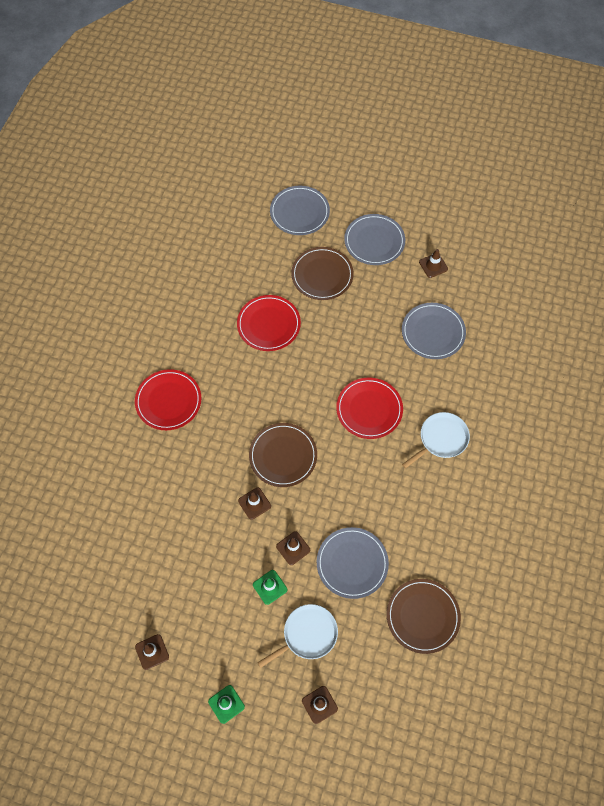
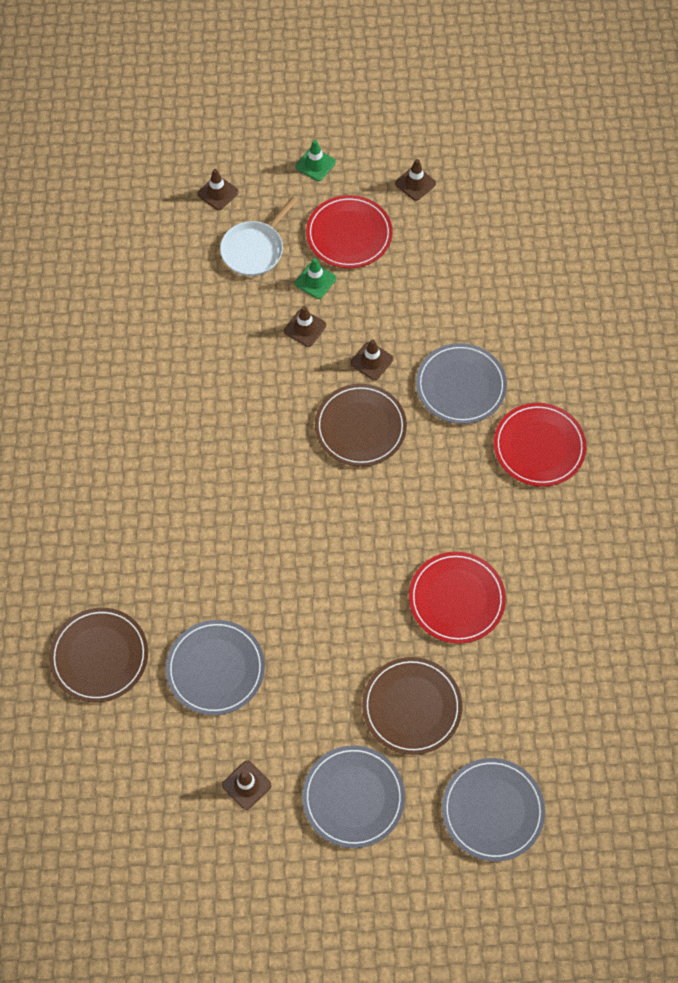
camera: 160 degrees right, 0 degrees up
(352, 563) = (229, 334): grey plate -> grey plate (460, 385)
(369, 409) = (270, 523): red plate -> red plate (349, 234)
(423, 616) = (130, 306): brown plate -> brown plate (99, 656)
(441, 439) = (162, 515): white pan -> none

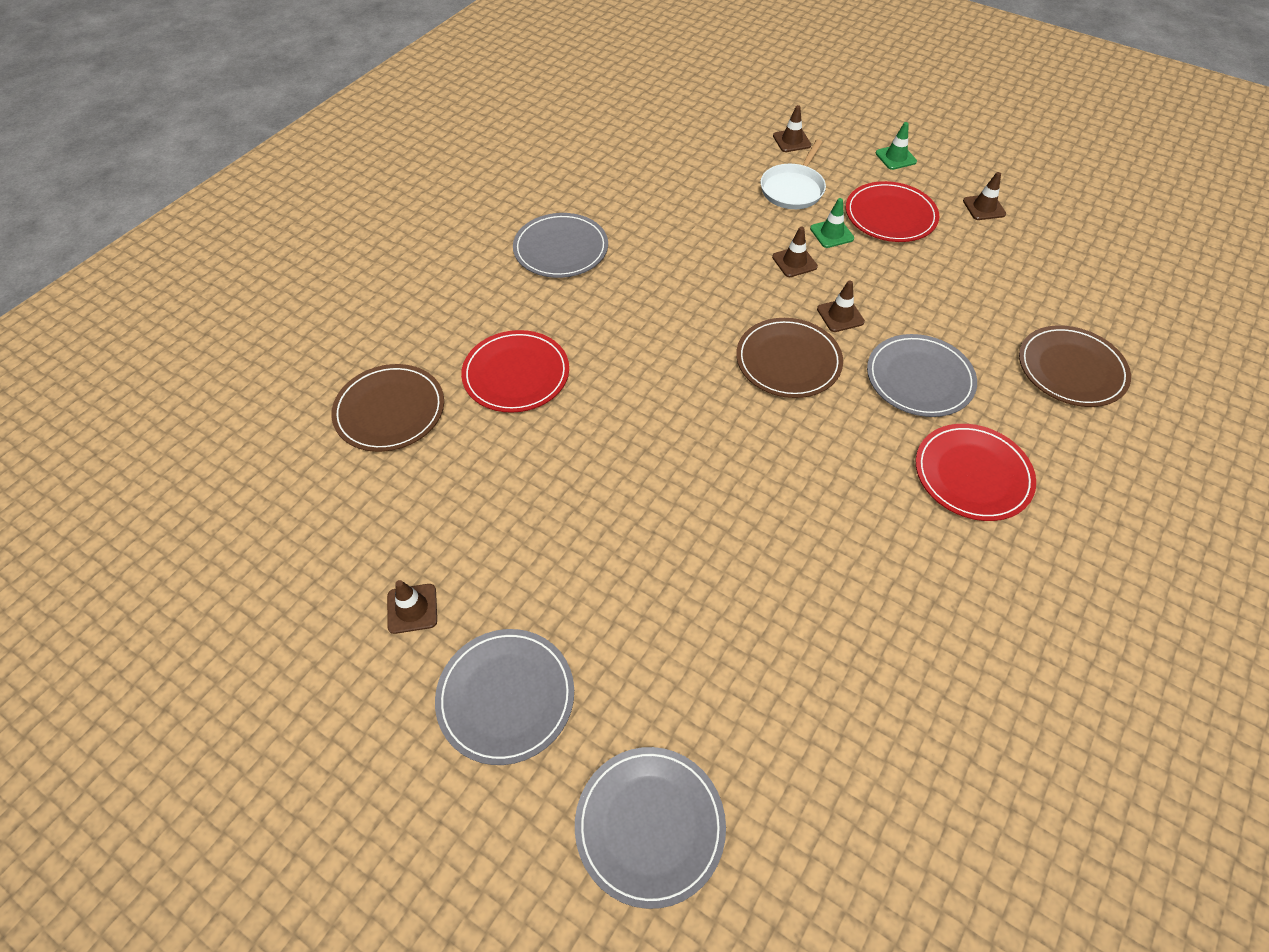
camera: 35 degrees right, 10 degrees down
(215, 668) = (479, 483): grey plate -> grey plate (561, 249)
(254, 249) = (793, 189): white pan -> white pan turned 45 degrees counterclockwise
(412, 707) = (643, 644): brown plate -> brown plate (1071, 369)
(456, 599) = (775, 566): red plate -> red plate (516, 374)

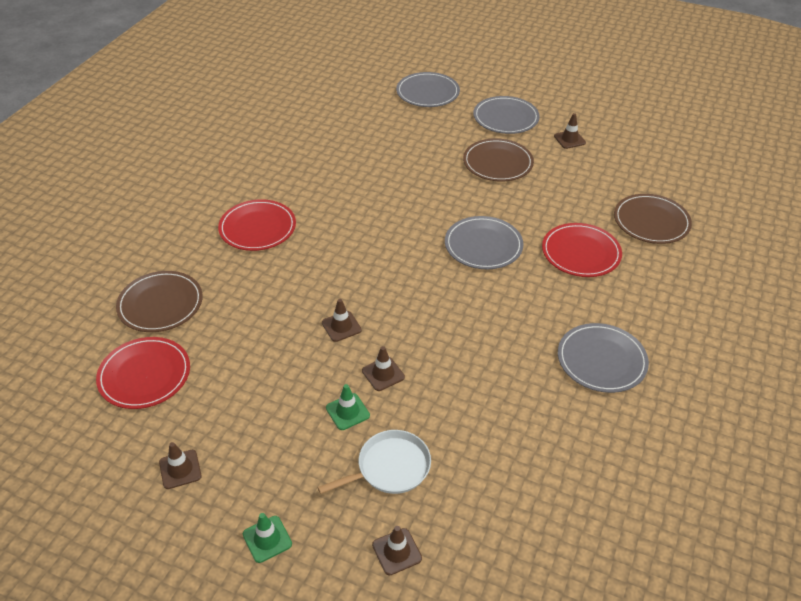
camera: 170 degrees right, 10 degrees down
(788, 361) = (382, 285): brown plate -> brown plate (498, 163)
(793, 189) = (390, 467): white pan -> white pan turned 45 degrees clockwise
(890, 215) = (285, 444): red plate -> red plate (144, 375)
(919, 378) = (282, 283): grey plate -> grey plate (483, 245)

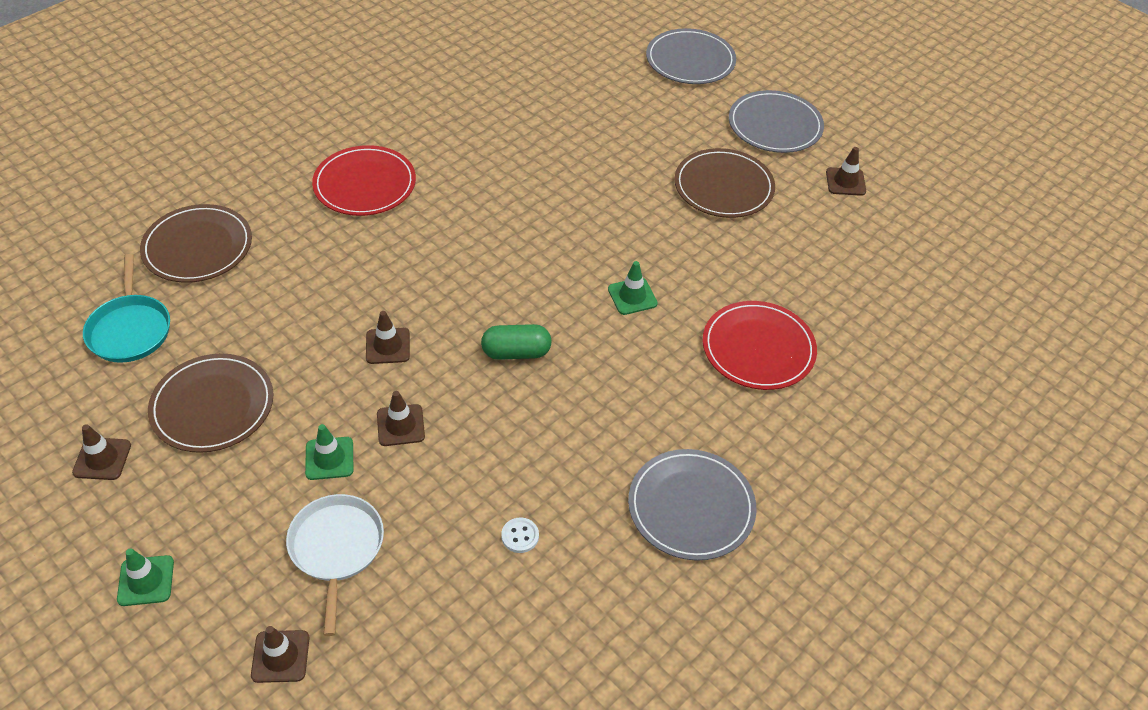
camera: 20 degrees right, 5 degrees up
(144, 375) = (130, 329): red plate -> turquoise pan
(390, 467) = (336, 548): white pan -> white pan turned 90 degrees counterclockwise
(431, 303) = (516, 352): none -> green capsule
(483, 245) = (632, 296): grey plate -> green traffic cone
(507, 415) = (520, 536): none -> white button
(651, 221) = (887, 335): brown plate -> brown plate (212, 406)

